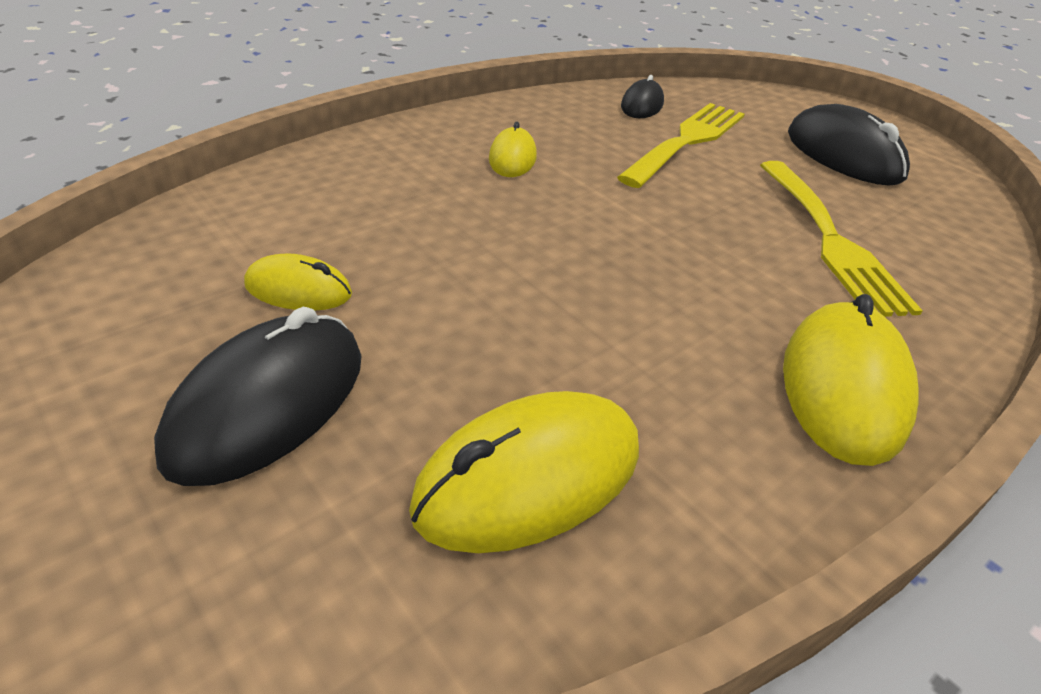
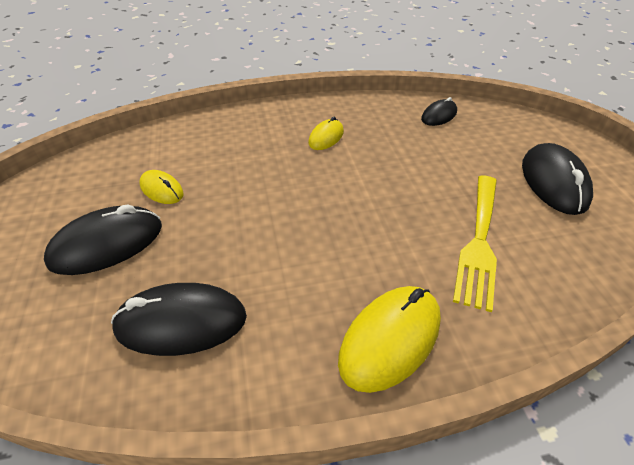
camera: 30 degrees right, 5 degrees up
(529, 478) = (181, 322): yellow mouse -> black mouse
(687, 141) = (446, 148): yellow fork -> none

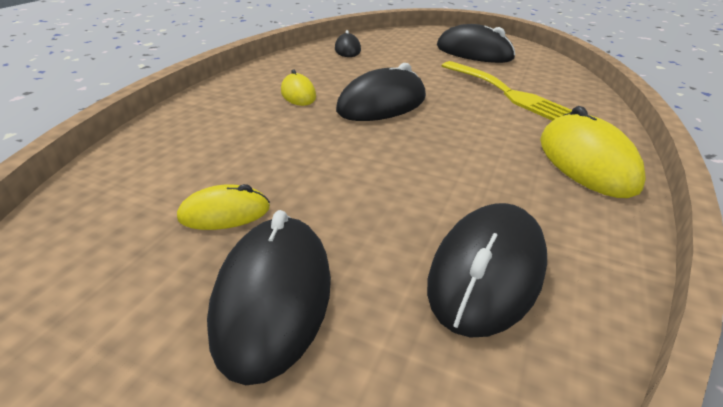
camera: 55 degrees left, 10 degrees down
(359, 180) = (382, 104): none -> black mouse

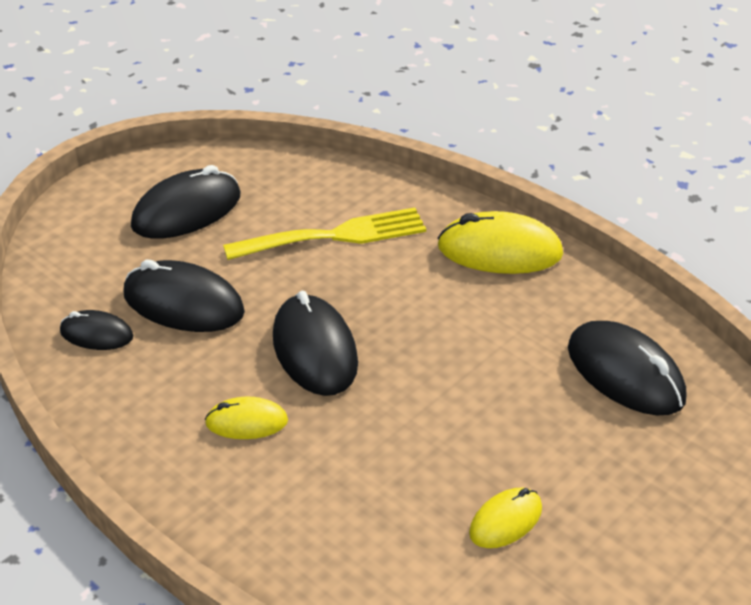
camera: 70 degrees left, 5 degrees up
(225, 213) = (505, 521): yellow mouse -> yellow mouse turned 45 degrees clockwise
(273, 297) = (624, 499): black mouse -> black mouse (183, 304)

